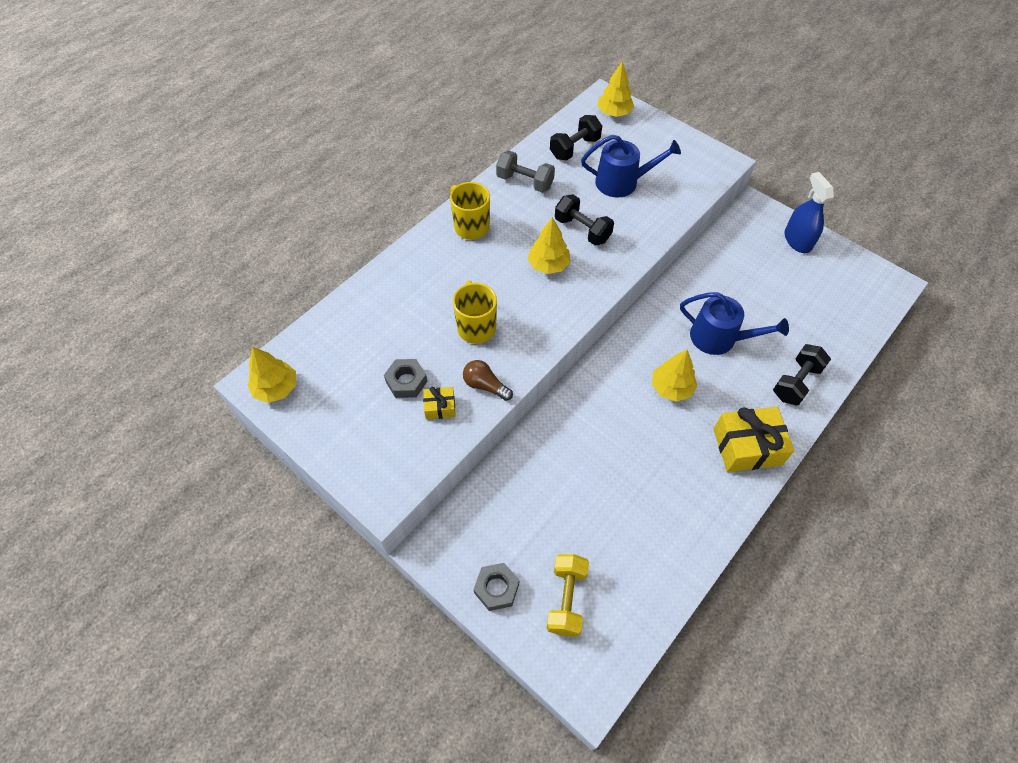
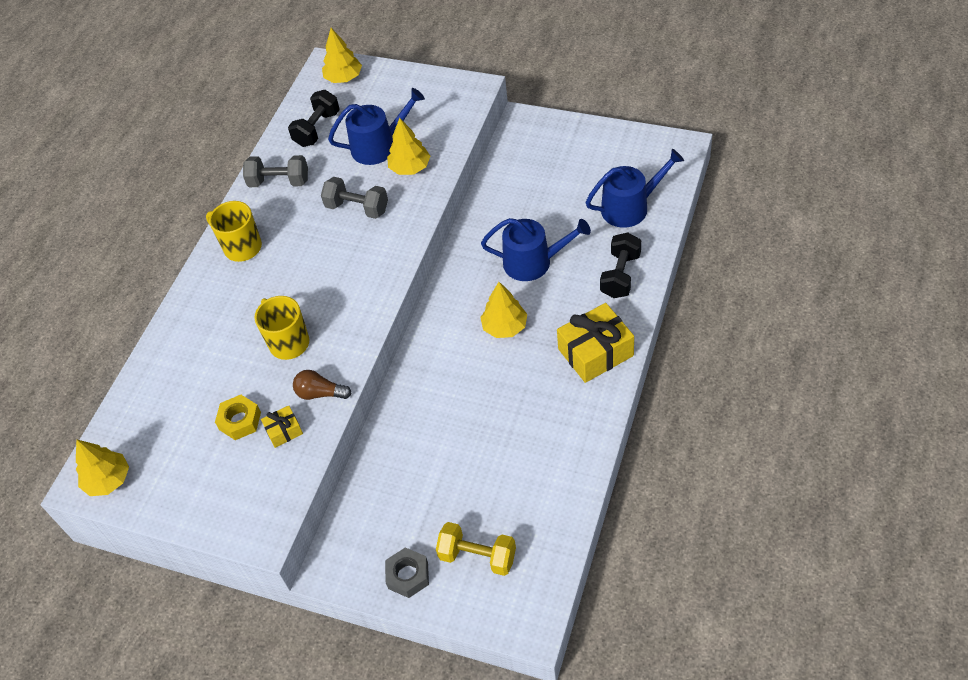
camera: 15 degrees left, 5 degrees down
(406, 381) = (240, 421): grey nut -> yellow nut
(548, 265) = (337, 255): yellow tree -> yellow tree (410, 168)
(566, 599) = (477, 556): yellow dumbbell -> yellow dumbbell turned 60 degrees counterclockwise
(582, 230) = (357, 208): black dumbbell -> grey dumbbell
(797, 240) = (576, 139): blue spray bottle -> none
(827, 322) = (630, 207): none -> blue watering can

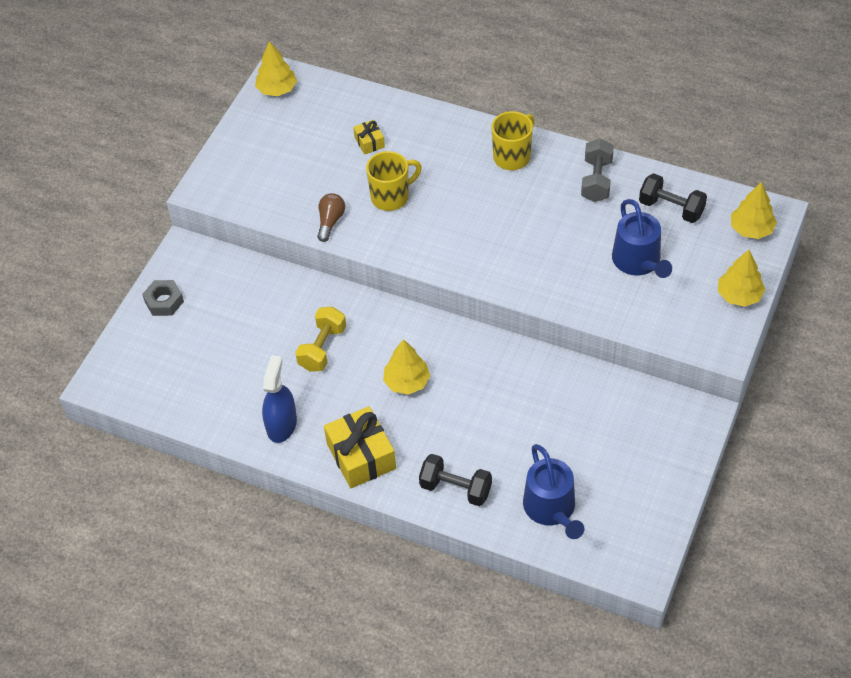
camera: 90 degrees right, 0 degrees up
(240, 421) = (314, 168): yellow nut -> none
(284, 431) = (297, 198): yellow gift -> yellow gift (369, 142)
(357, 208) = (550, 244): grey dumbbell -> none
(410, 168) = (602, 288): yellow tree -> yellow tree (739, 295)
(477, 556) = (168, 350): yellow dumbbell -> yellow dumbbell (322, 348)
(533, 262) = (486, 411): blue watering can -> none
(566, 426) = (281, 425): none -> blue spray bottle

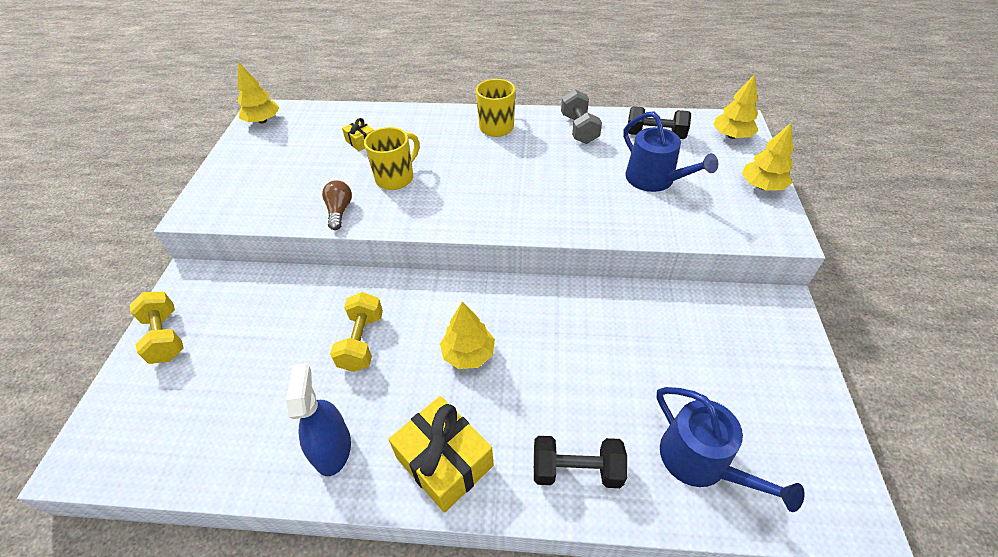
camera: 20 degrees left, 5 degrees down
(164, 301) = (165, 337): grey nut -> yellow dumbbell

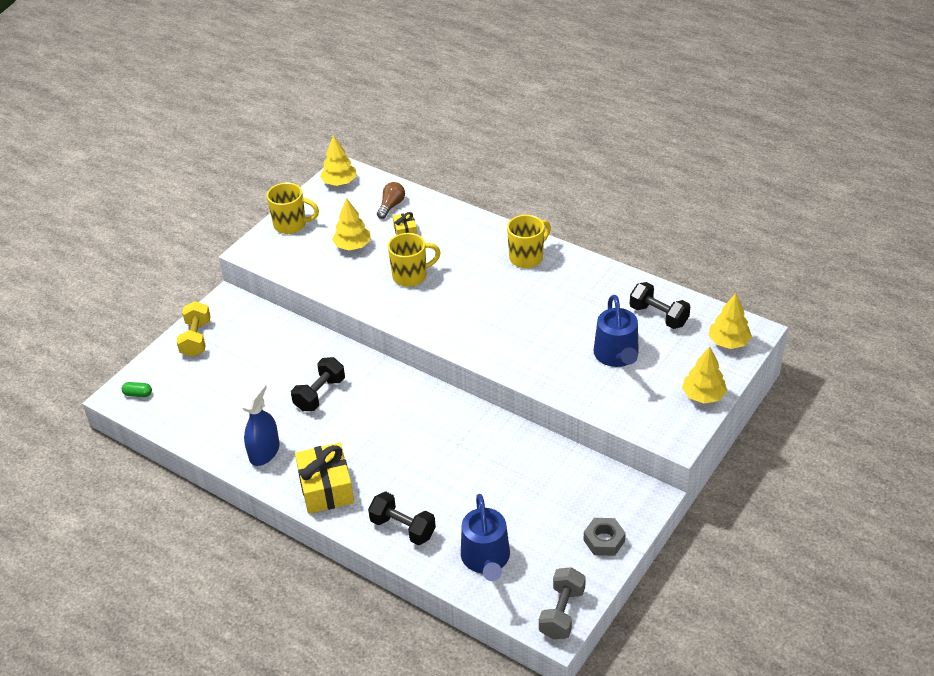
camera: 30 degrees right, 5 degrees down
(107, 445) = (138, 394): none -> green capsule
(230, 172) = (291, 225): none -> yellow mug
(339, 211) = (352, 289): brown light bulb -> brown light bulb (391, 206)
(362, 341) = (320, 394): yellow dumbbell -> black dumbbell
(468, 354) = (386, 432): yellow tree -> yellow tree (352, 246)
(579, 129) = (596, 285): grey dumbbell -> grey dumbbell (562, 613)
(792, 373) = (604, 540): none -> grey nut

